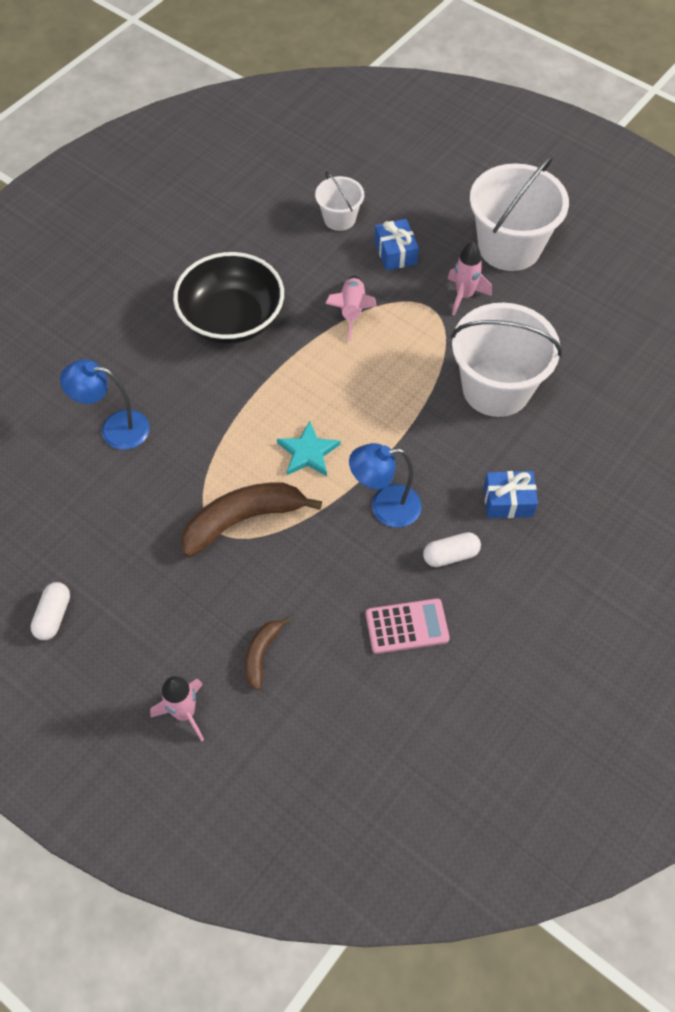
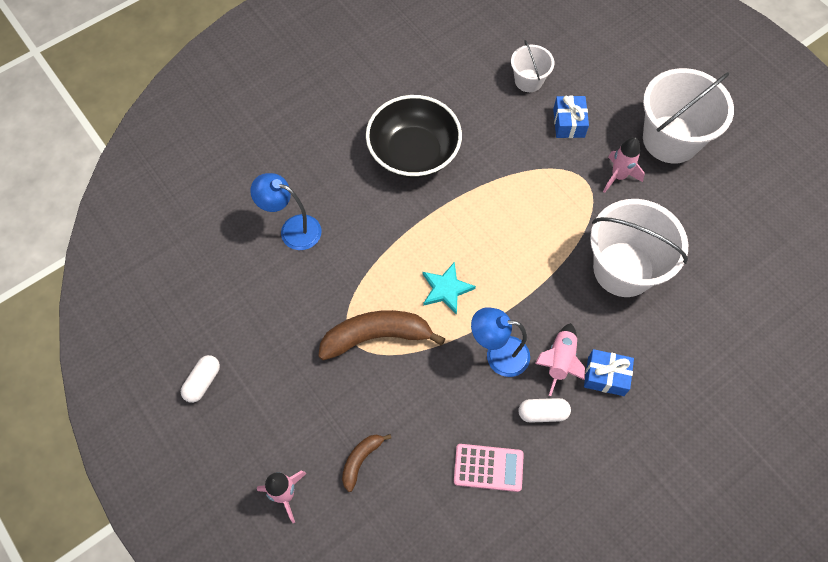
camera: 15 degrees right, 5 degrees up
(352, 312) = (517, 169): pink rocket -> pink rocket (559, 361)

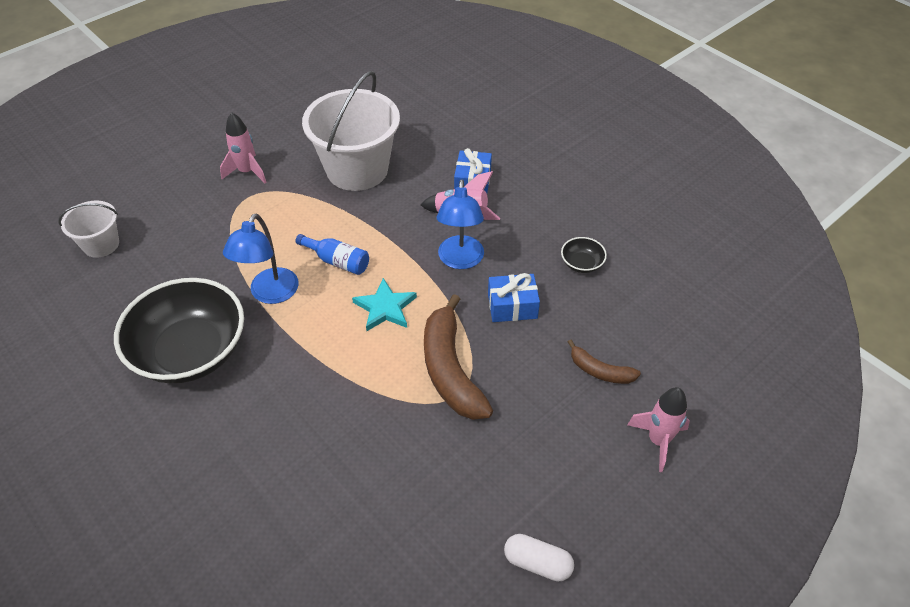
camera: 95 degrees left, 15 degrees down
(292, 229) = (299, 481): blue lamp -> blue lamp (270, 294)
(488, 468) = (581, 264): pink calculator -> black bowl
(502, 252) = (337, 261): none -> blue bottle
(542, 413) = (517, 225): white capsule -> none
(568, 123) = (170, 209): blue gift -> blue gift (512, 306)
(670, 139) = (206, 135): white bucket -> none

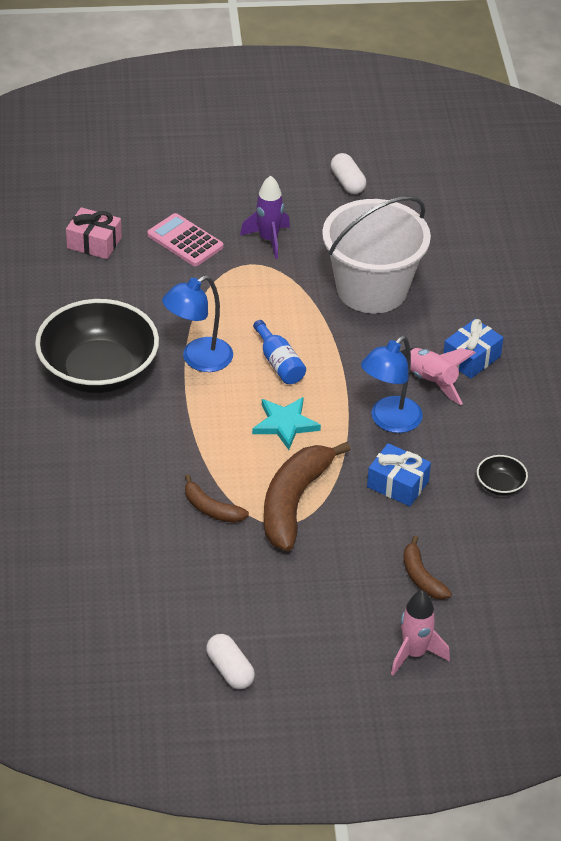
camera: 35 degrees right, 5 degrees down
(101, 244) = (94, 243): white bucket -> pink gift
(180, 205) = (185, 241): none -> pink calculator
(247, 172) = (268, 240): pink rocket -> purple rocket
(271, 104) = (347, 182): none -> white capsule
(389, 418) = (211, 509): none -> brown banana

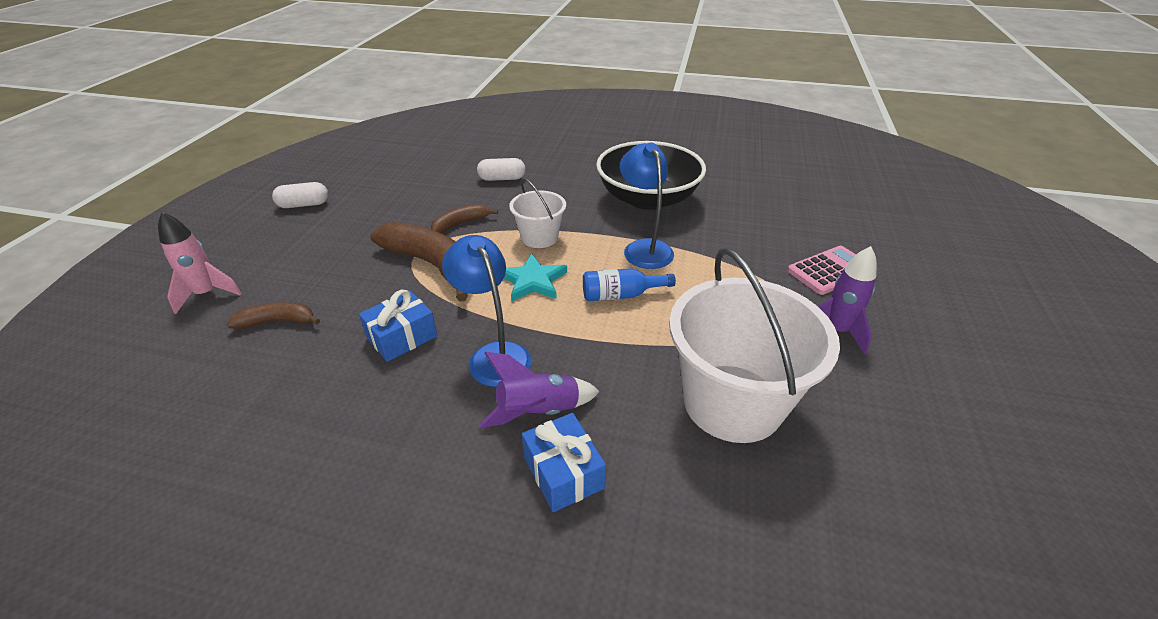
camera: 110 degrees right, 5 degrees down
(94, 243) = (824, 219): pink gift -> none
(211, 438) = (539, 237): none -> white bucket
(347, 182) = (985, 440): white capsule -> white capsule (502, 179)
(431, 381) = (538, 412): pink rocket -> purple rocket
(500, 485) = (331, 425): black bowl -> none

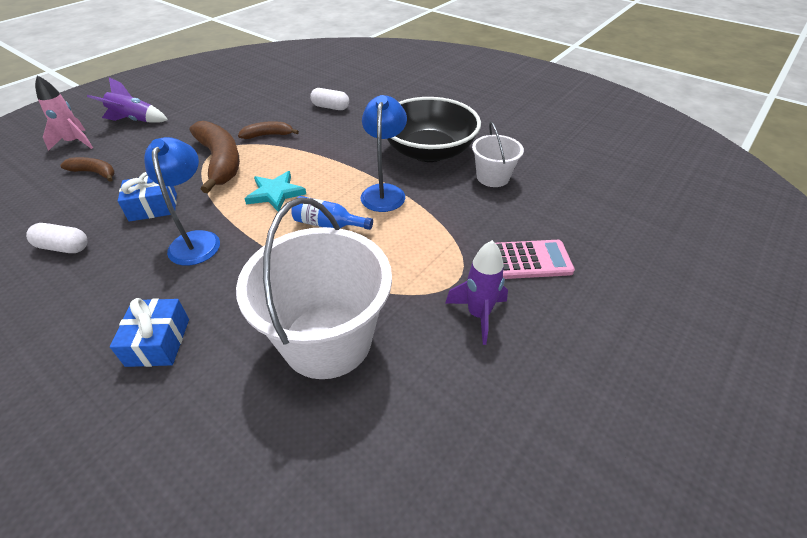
camera: 25 degrees right, 5 degrees up
(304, 205) = (182, 95): white capsule -> white capsule (64, 247)
(538, 412) = (185, 292): purple rocket -> purple rocket (134, 120)
(539, 237) = (313, 161): white bucket -> white bucket (493, 177)

